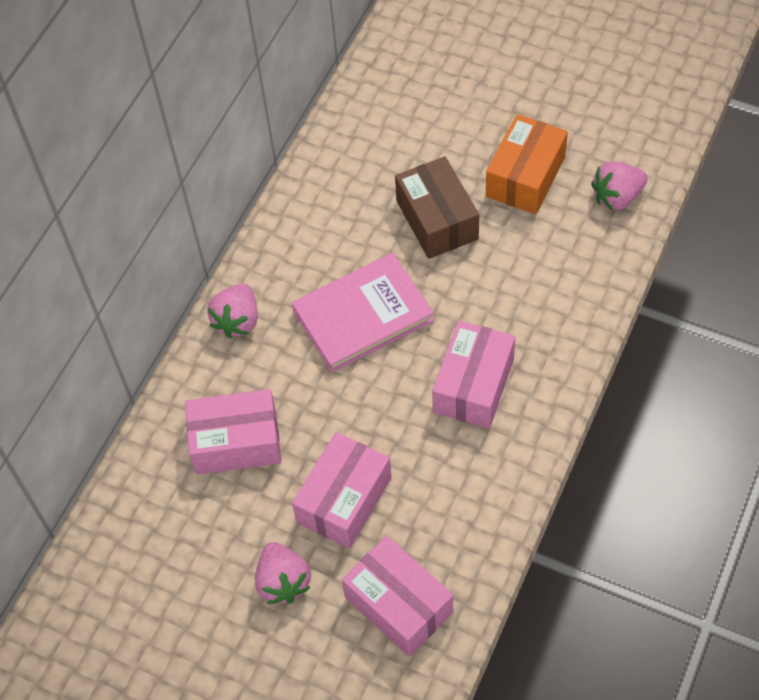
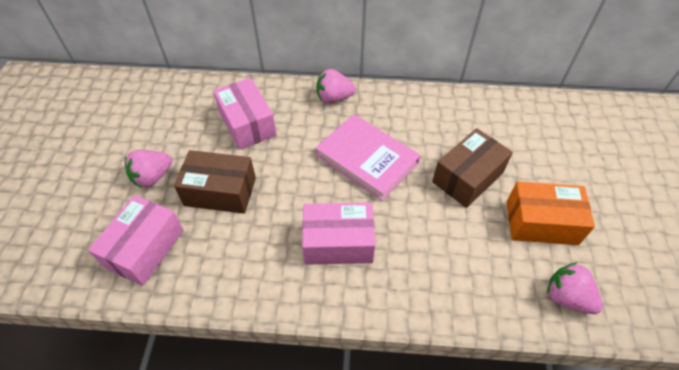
camera: 65 degrees right, 5 degrees down
(344, 500) = (220, 191): pink box -> brown box

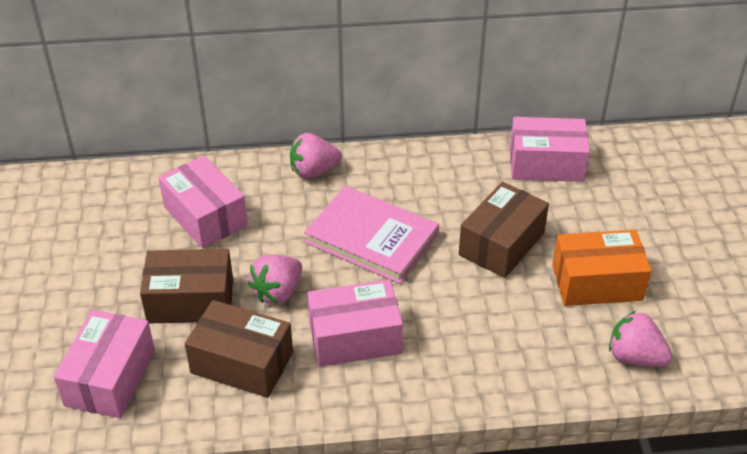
camera: 10 degrees left, 10 degrees down
(152, 177) = (95, 296): pink strawberry -> pink strawberry (278, 292)
(246, 251) = (242, 363): none -> brown box
(512, 114) = (546, 164): none -> pink box

